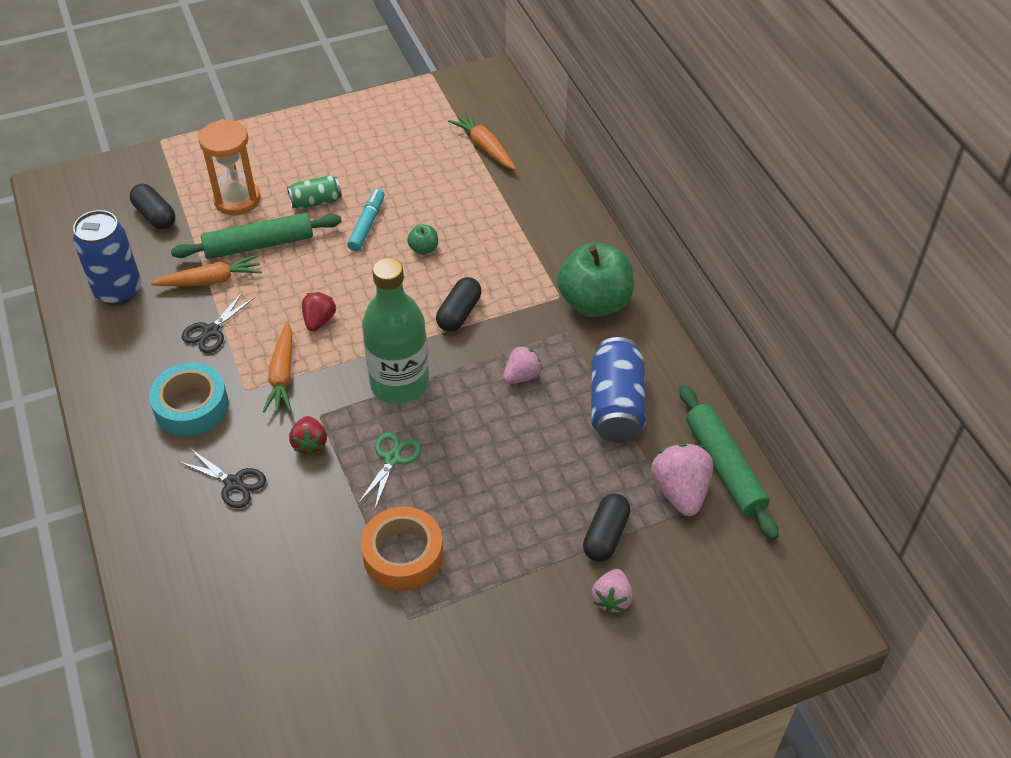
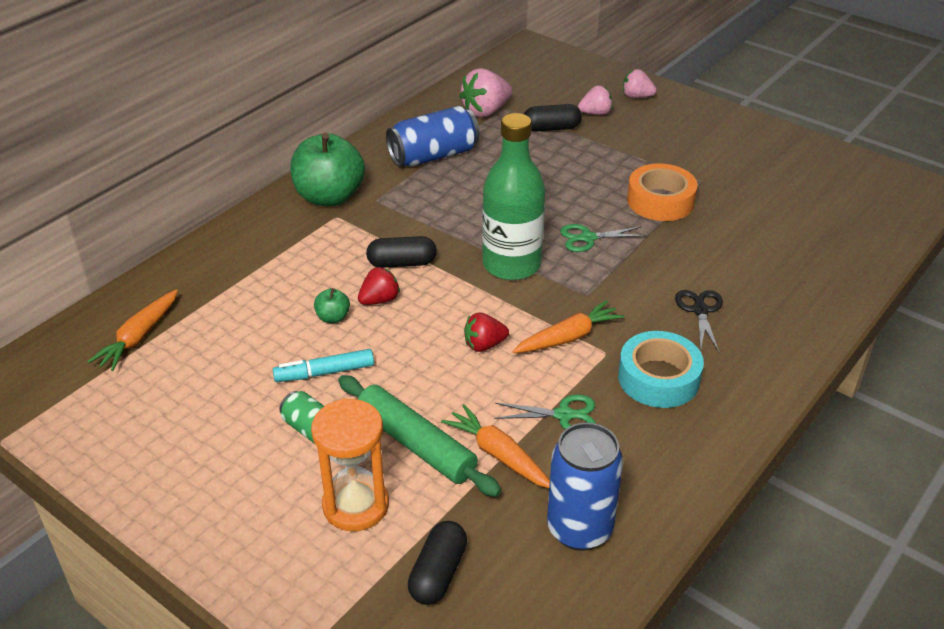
camera: 120 degrees left, 10 degrees down
(211, 331) = (564, 415): black scissors -> green scissors
(310, 444) = (620, 287): red strawberry -> red strawberry (379, 300)
(522, 376) = (444, 206): pink strawberry -> pink strawberry (636, 96)
(725, 467) = (447, 101): green rolling pin -> none

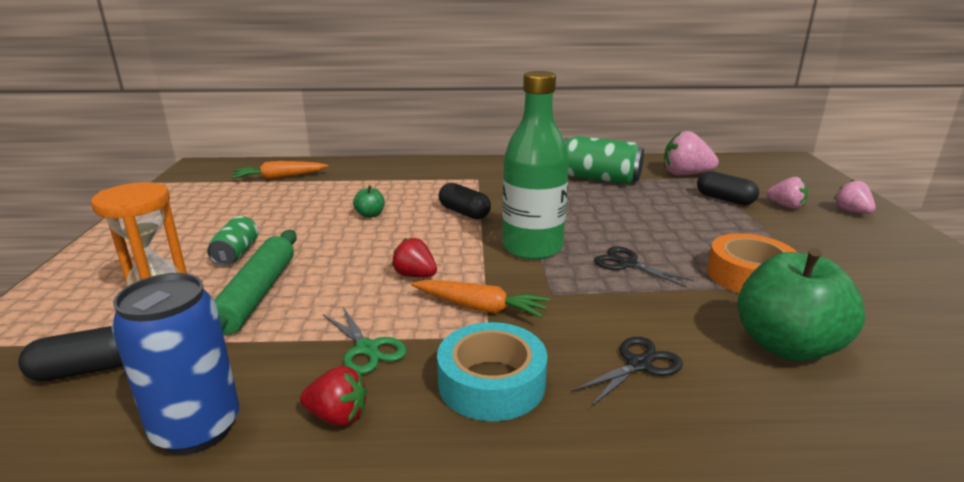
camera: 50 degrees right, 15 degrees down
(325, 373) = (306, 234): turquoise marker -> none
(329, 197) = (493, 170): green apple -> green apple (786, 345)
(379, 300) = (411, 221): red strawberry -> red strawberry (338, 416)
(433, 155) = (599, 179): blue can -> green can
(498, 454) = (276, 337): orange carrot -> none
(587, 238) = (627, 264): green scissors -> black scissors

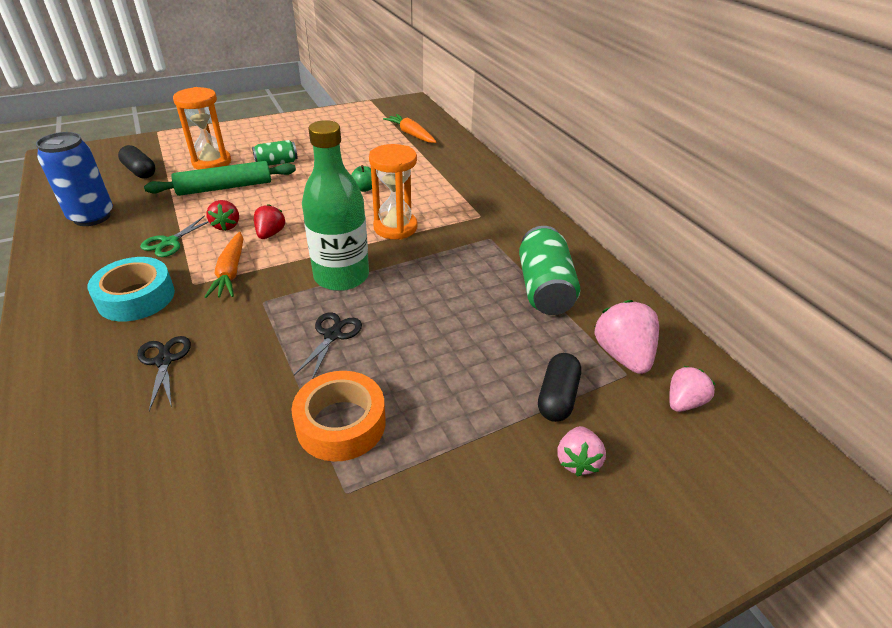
camera: 65 degrees right, 15 degrees up
(338, 416) = (102, 252): red strawberry -> red strawberry (226, 226)
(464, 212) = (395, 227): black capsule -> orange hourglass
(639, 364) = (164, 360): black scissors -> black scissors turned 135 degrees counterclockwise
(786, 345) = (205, 451): green apple -> none
(851, 212) = (610, 543): pink strawberry -> pink strawberry (683, 402)

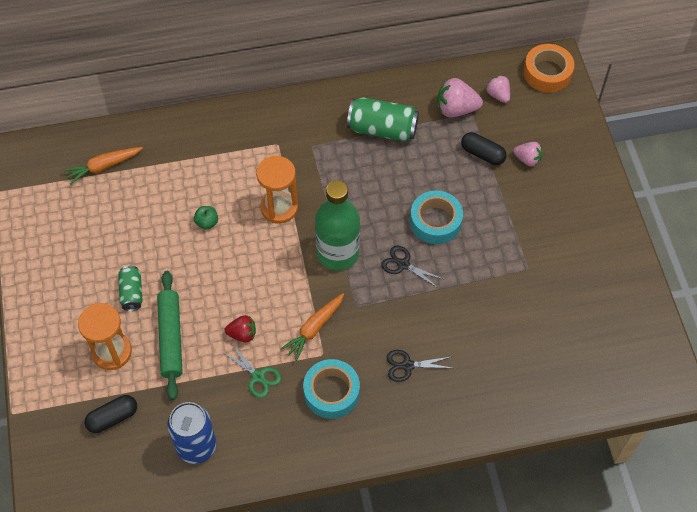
camera: 75 degrees left, 20 degrees up
(230, 272) = (314, 329): orange carrot -> orange carrot turned 120 degrees clockwise
(270, 234) = (265, 300): red strawberry -> none
(341, 423) = (481, 266): orange tape -> orange tape (547, 73)
(412, 358) = (435, 221): none -> turquoise tape

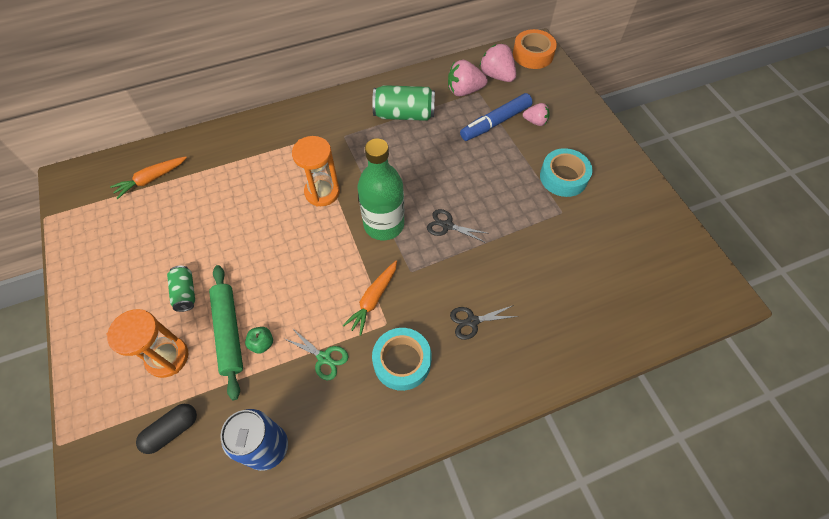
camera: 10 degrees left, 0 degrees up
(207, 222) = (255, 215): green apple -> green apple (262, 343)
(242, 334) = (302, 316): red strawberry -> none
(435, 221) = (468, 183): turquoise tape -> turquoise tape (563, 177)
(482, 154) = (495, 122): black capsule -> blue marker
(498, 95) = (497, 76): pink strawberry -> pink strawberry, size x1.61

